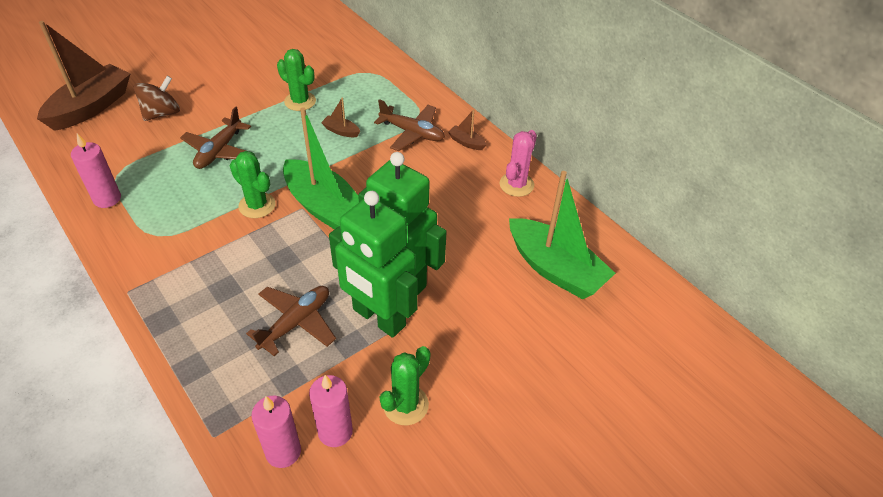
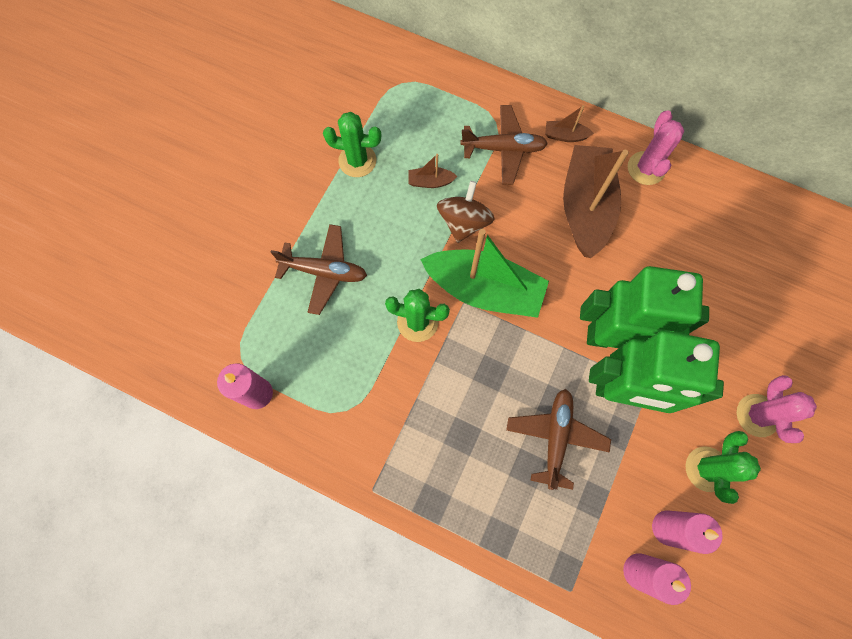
camera: 25 degrees left, 25 degrees up
(91, 107) = (131, 281): brown boat -> brown boat (585, 207)
(162, 113) = (219, 251): brown spinning top -> brown spinning top (464, 222)
(219, 151) = (324, 272): brown plane -> brown plane turned 75 degrees counterclockwise
(483, 387) = (757, 415): none -> pink cactus
(555, 269) = (740, 254): green boat -> none

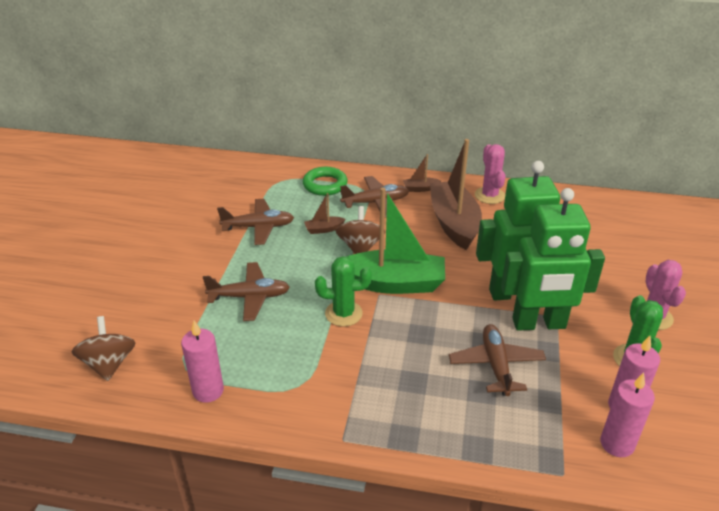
camera: 15 degrees left, 35 degrees down
(168, 332) = (109, 364): none -> brown spinning top
(357, 161) = (258, 227): green cactus -> brown plane
(452, 102) = (325, 185): none -> green ring

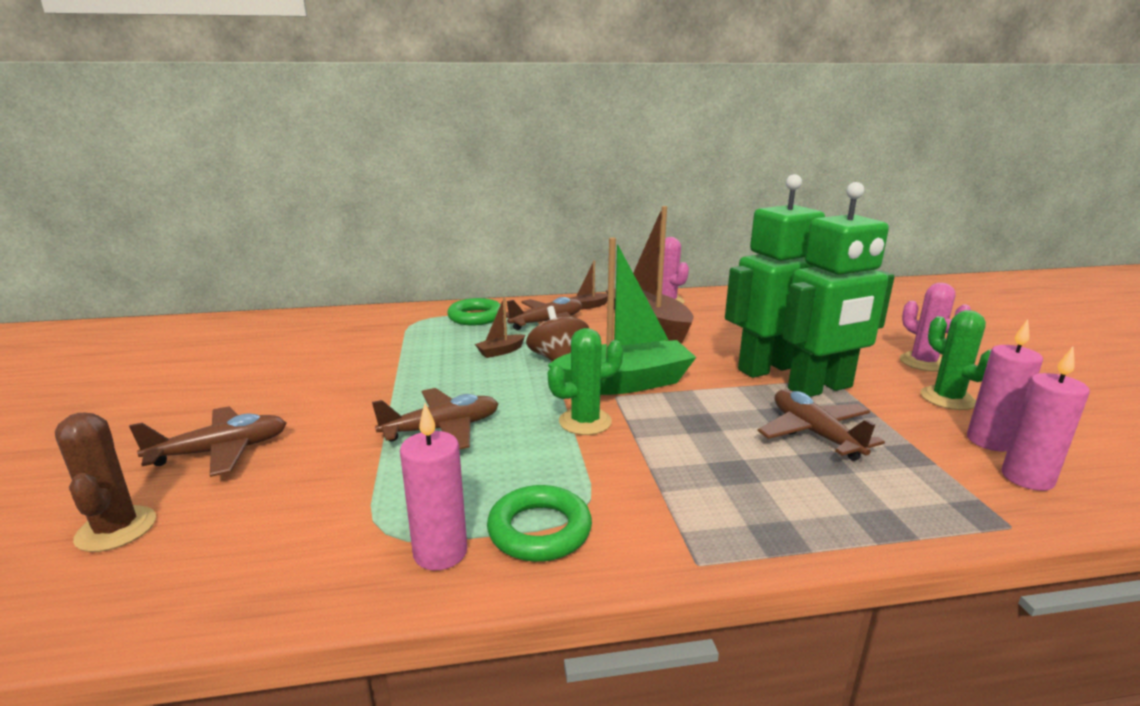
camera: 20 degrees left, 15 degrees down
(55, 328) = (116, 529): none -> brown cactus
(109, 364) = (240, 556): brown spinning top -> none
(258, 227) = (413, 362): brown plane -> brown plane (221, 451)
(268, 391) = (539, 530): none -> green ring

